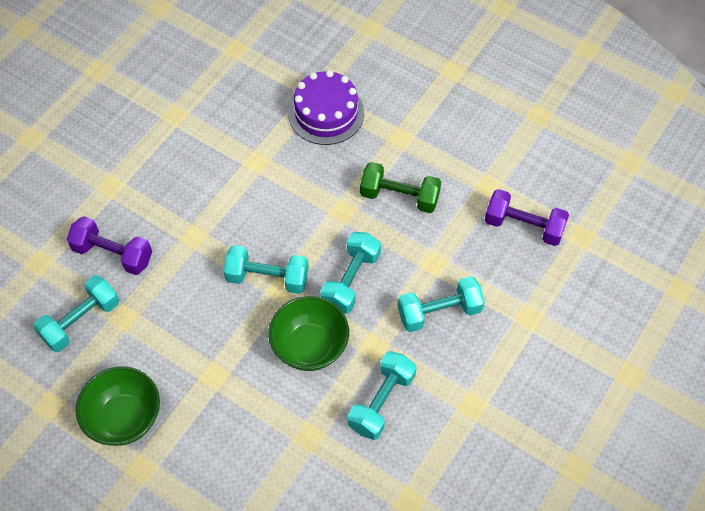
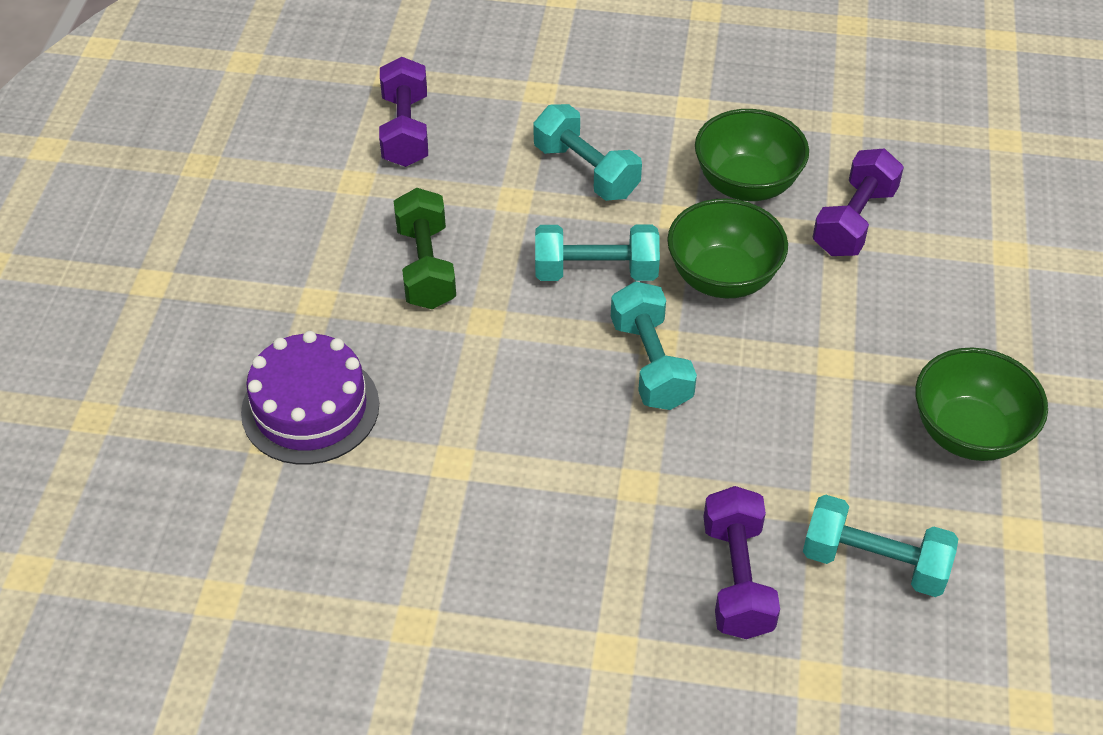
camera: 115 degrees left, 10 degrees down
(316, 451) = (854, 221): none -> purple dumbbell
(381, 402) = (746, 184): turquoise dumbbell -> green bowl

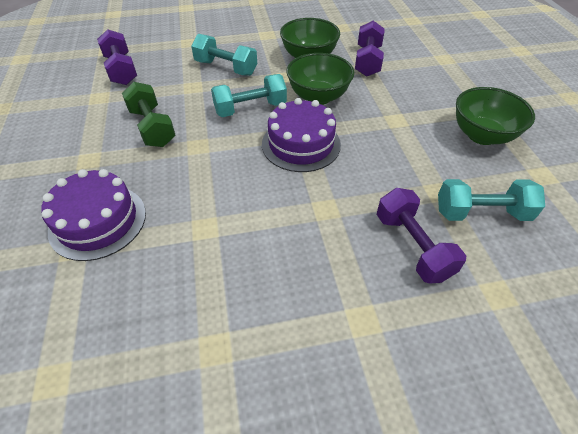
camera: 20 degrees left, 0 degrees up
(650, 363) = (301, 144): turquoise dumbbell -> purple cake

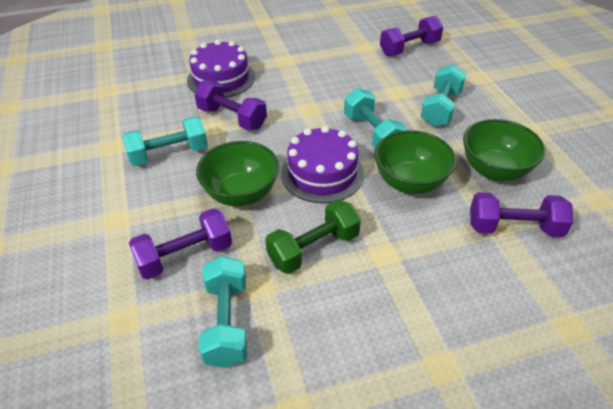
camera: 85 degrees right, 5 degrees down
(152, 127) = (328, 81): green dumbbell -> green dumbbell (313, 249)
(192, 209) = (232, 118): none -> purple dumbbell
(247, 272) = (169, 154): none -> turquoise dumbbell
(482, 135) = (371, 348): green bowl -> green bowl (241, 194)

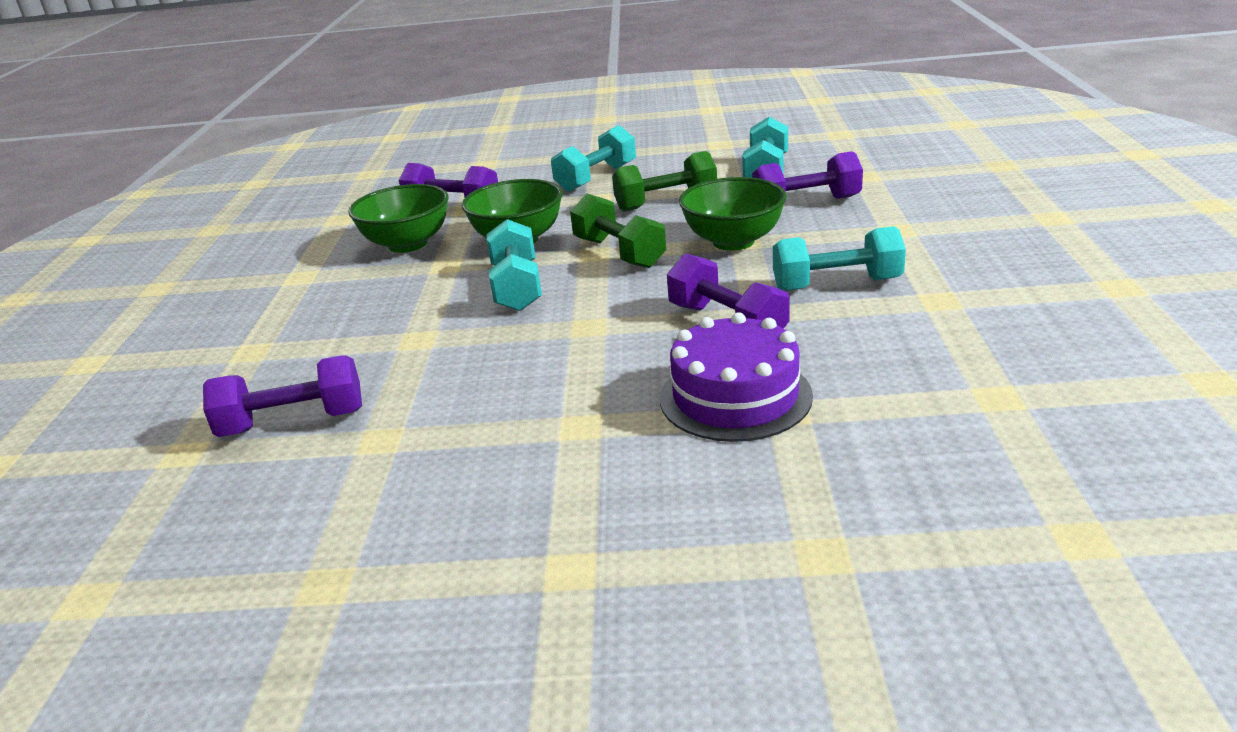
camera: 160 degrees left, 15 degrees down
(322, 173) = (619, 253): purple cake -> green dumbbell
(440, 108) = (381, 310): turquoise dumbbell -> turquoise dumbbell (596, 178)

